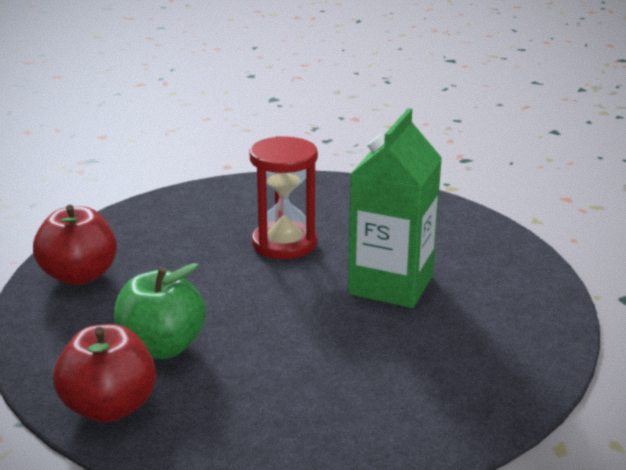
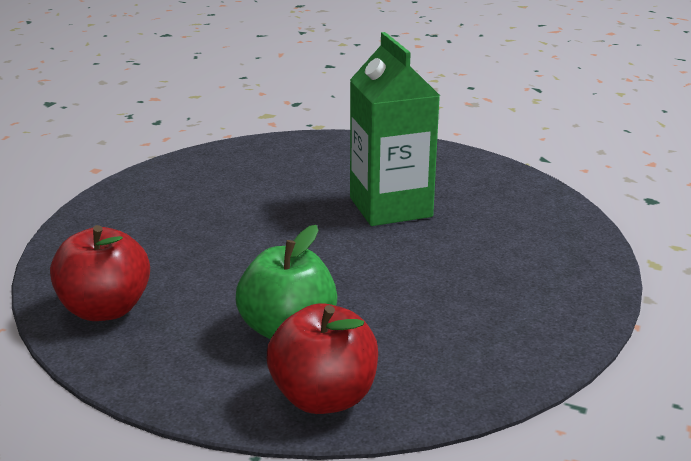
camera: 40 degrees left, 0 degrees up
(284, 243) = (258, 210): red hourglass -> none

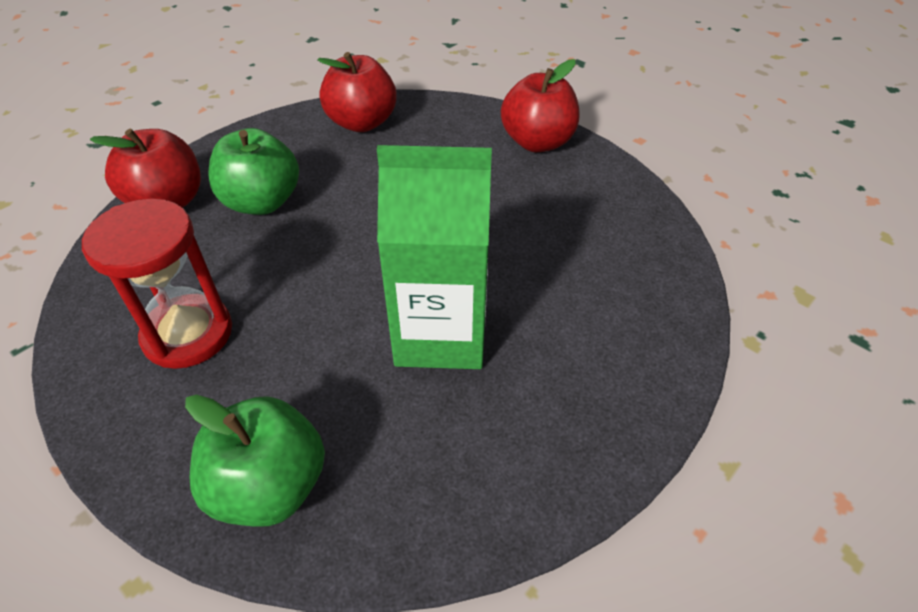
camera: 110 degrees right, 20 degrees up
(119, 206) = (537, 142): none -> red apple
(481, 309) = (188, 334): none -> red hourglass
(556, 235) = (269, 486): none -> green apple

